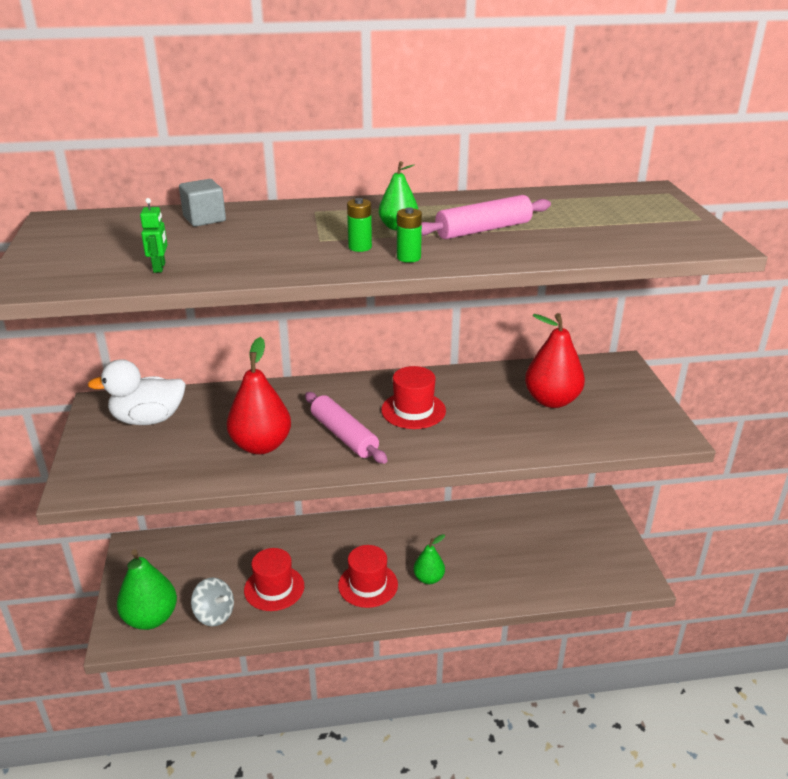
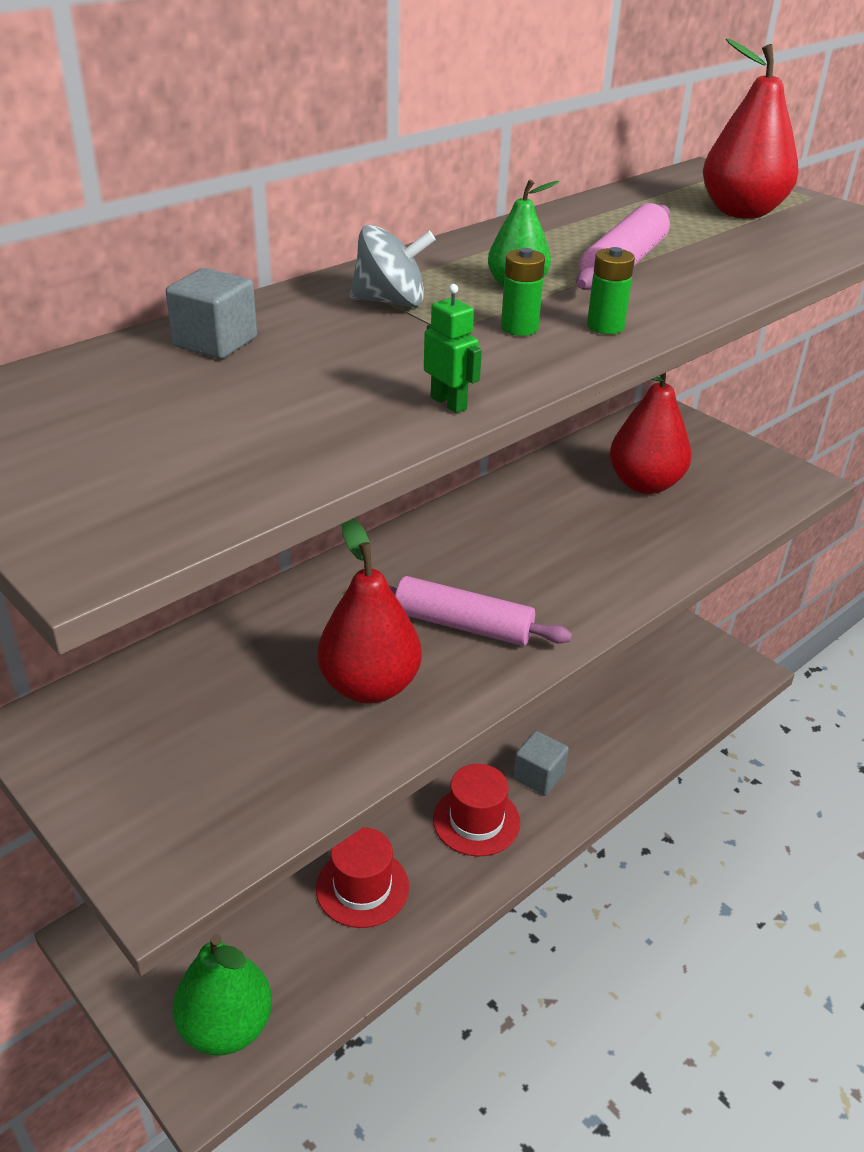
camera: 35 degrees left, 5 degrees up
(148, 419) = (148, 718): white duck -> none
(159, 267) = (286, 443): green robot -> green robot (449, 403)
(214, 614) = (315, 968): grey spinning top -> grey spinning top (391, 302)
(413, 410) = (508, 556): red hat -> none
(428, 578) = (538, 776): green pear -> grey cube
(625, 217) = (741, 212): none -> red pear

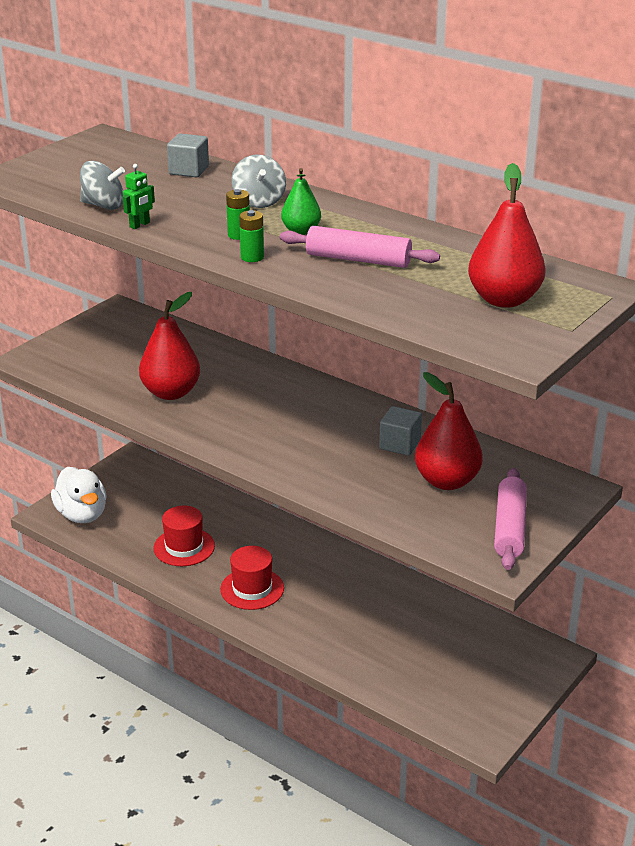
camera: 80 degrees right, 5 degrees down
(226, 1026) = (82, 514): green pear -> white duck
(339, 432) = (103, 205): none -> grey spinning top
(463, 625) = (236, 417): pink rolling pin -> pink rolling pin (509, 528)
(538, 776) = (304, 615): grey cube -> grey cube (400, 444)

